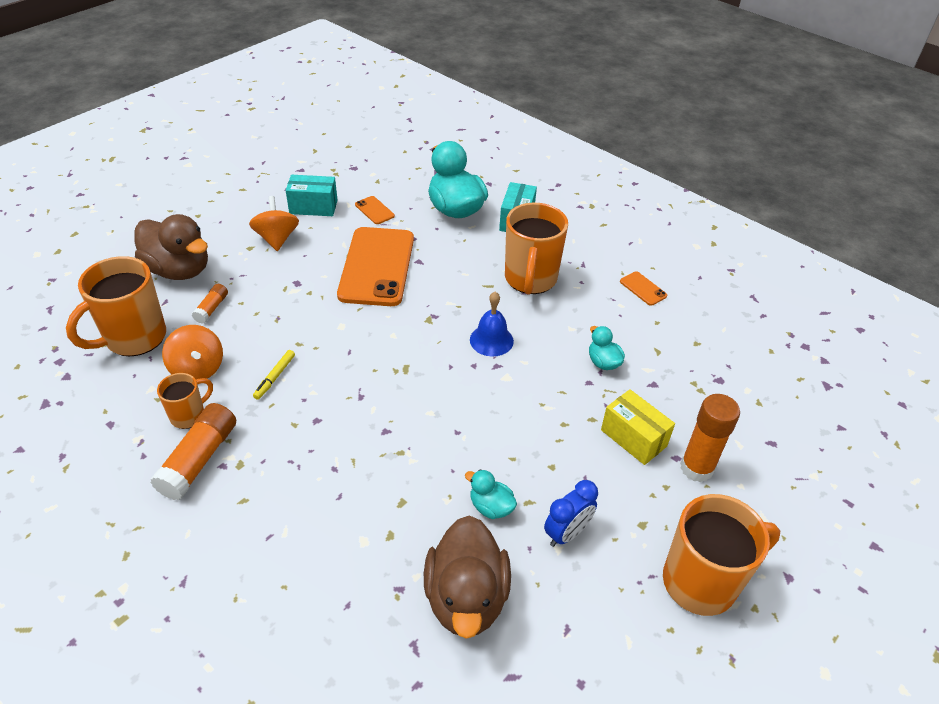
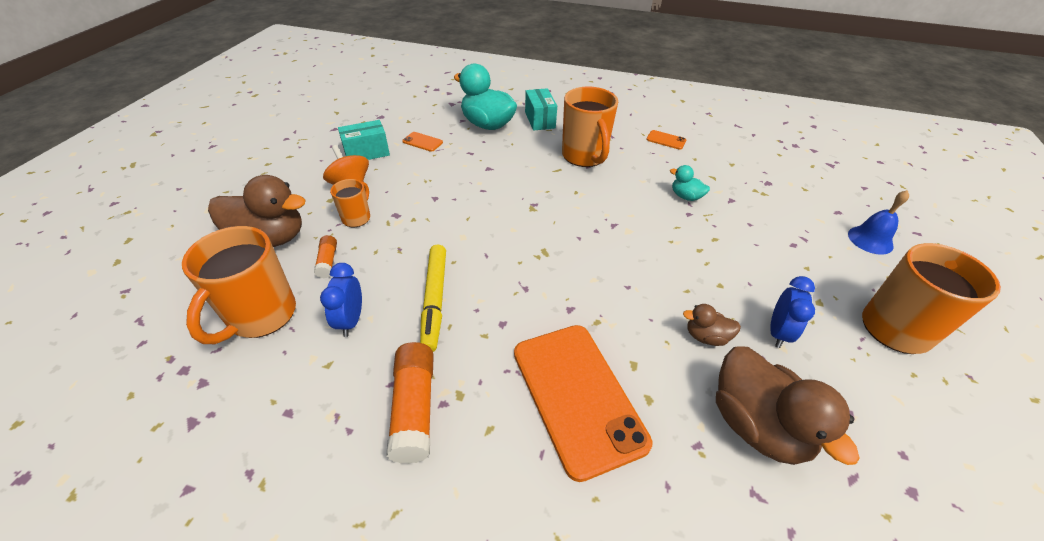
camera: 25 degrees left, 0 degrees up
(189, 415) = (373, 368): orange mug -> orange mug (357, 218)
(197, 369) = (351, 320): orange spinning top -> blue clock
(275, 377) = (434, 300): yellow marker -> yellow marker, size x1.91
(377, 266) = (457, 182): orange phone -> orange phone (577, 396)
(491, 340) = (593, 207): blue bell -> blue bell (870, 240)
(491, 507) = (706, 336): turquoise duck -> brown duck
(633, 438) = (754, 242): yellow box -> none
(696, 468) = (813, 247): orange glue stick -> none

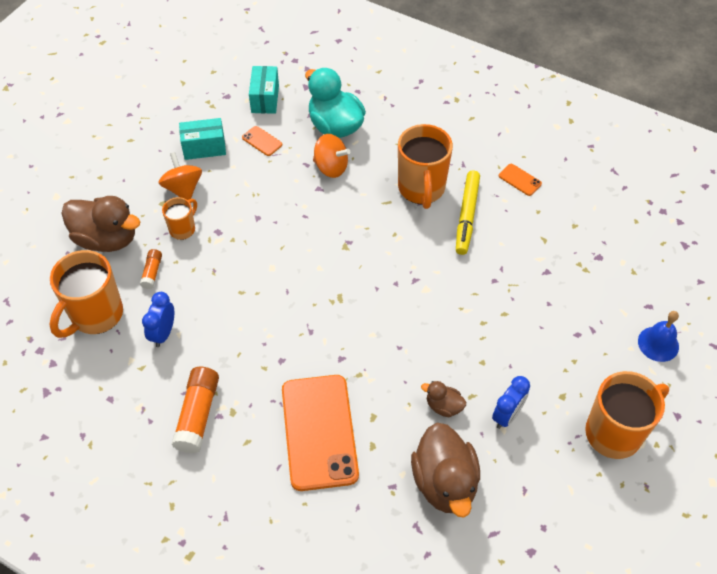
camera: 15 degrees right, 10 degrees up
(434, 300) = (232, 328): yellow marker -> yellow marker (467, 216)
(494, 152) = (331, 167): none -> orange spinning top
(540, 120) = (393, 127): turquoise box -> turquoise box (265, 99)
(685, 196) = (502, 259): turquoise duck -> none

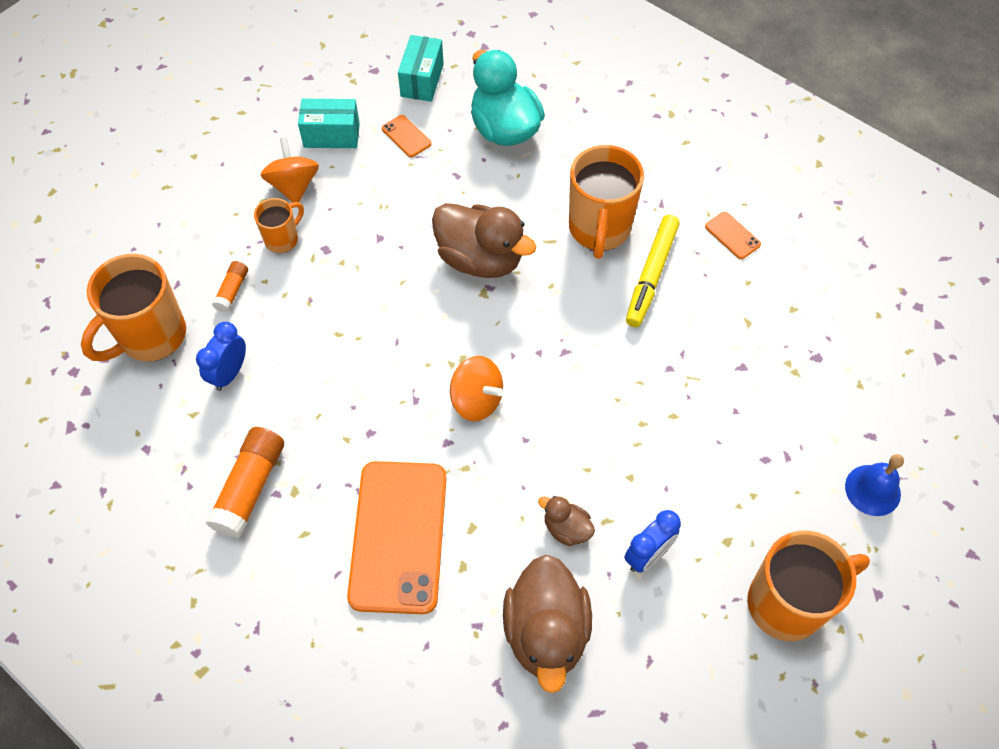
camera: 10 degrees right, 5 degrees up
(107, 239) = (185, 238): brown duck -> brown duck (480, 259)
(331, 167) = (487, 184): orange spinning top -> orange spinning top (476, 400)

